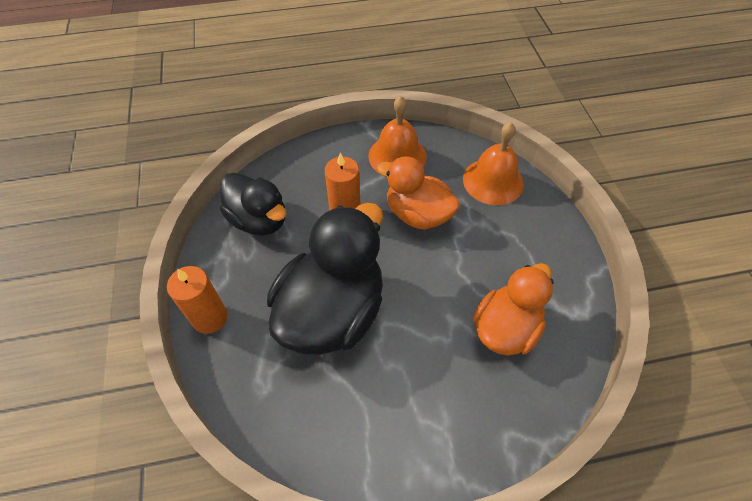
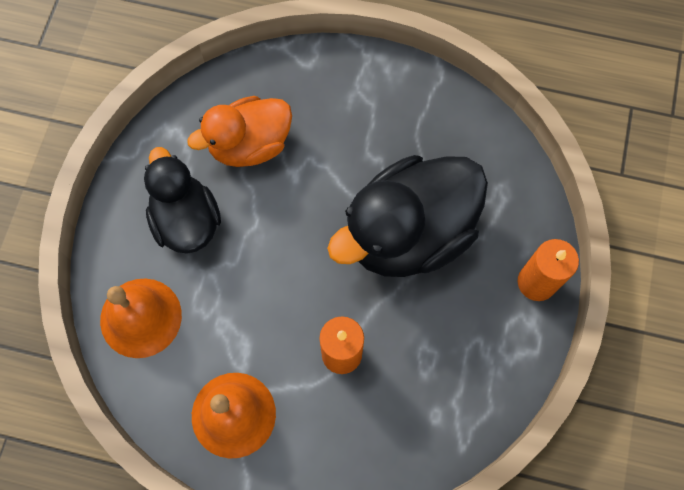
camera: 155 degrees left, 15 degrees up
(259, 220) = (449, 389): black duck -> black duck (186, 220)
(418, 214) = (258, 311): orange duck -> none

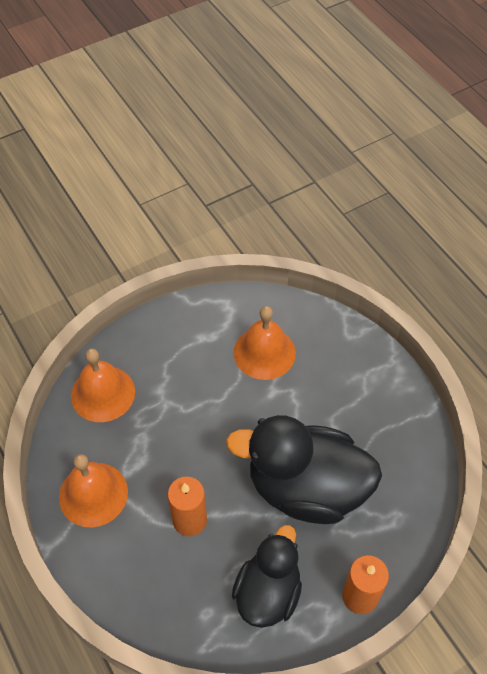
camera: 45 degrees right, 15 degrees down
(186, 220) = (183, 363): black duck -> black duck (268, 592)
(250, 145) = (264, 352): orange duck -> orange bell

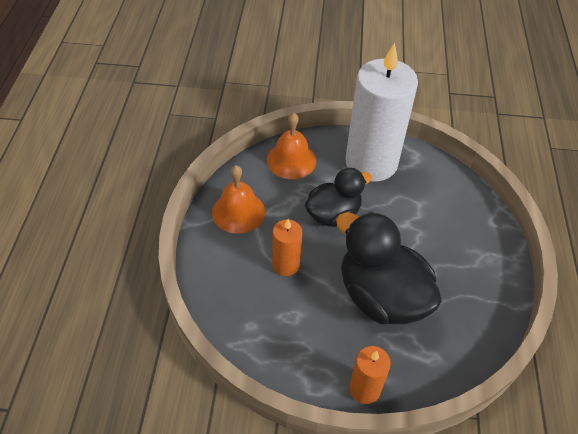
camera: 35 degrees right, 5 degrees down
(188, 342) = (371, 162): none -> white candle
(264, 352) = (419, 198): orange bell -> none
(268, 592) = (301, 341): black duck -> black duck (333, 214)

